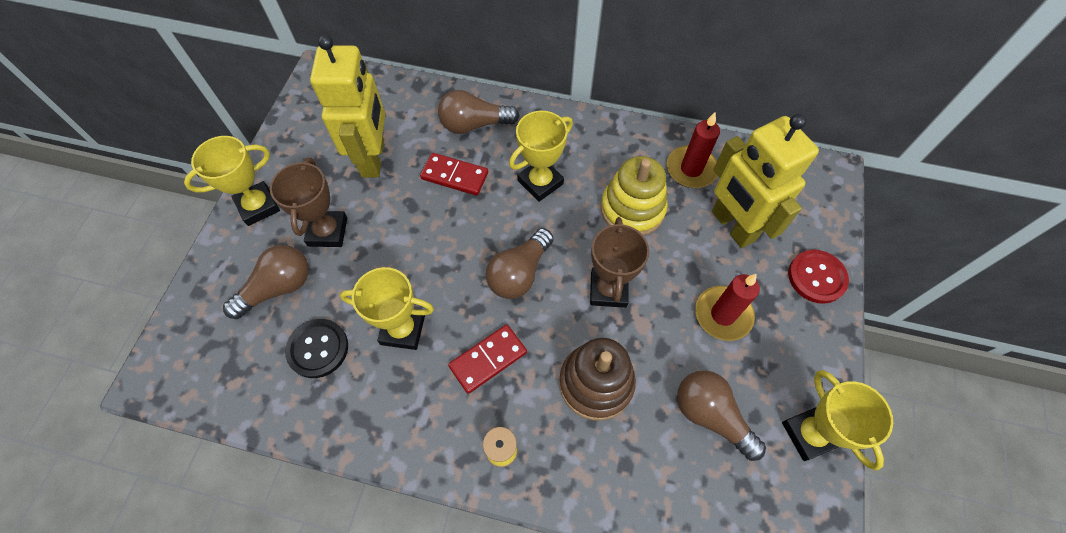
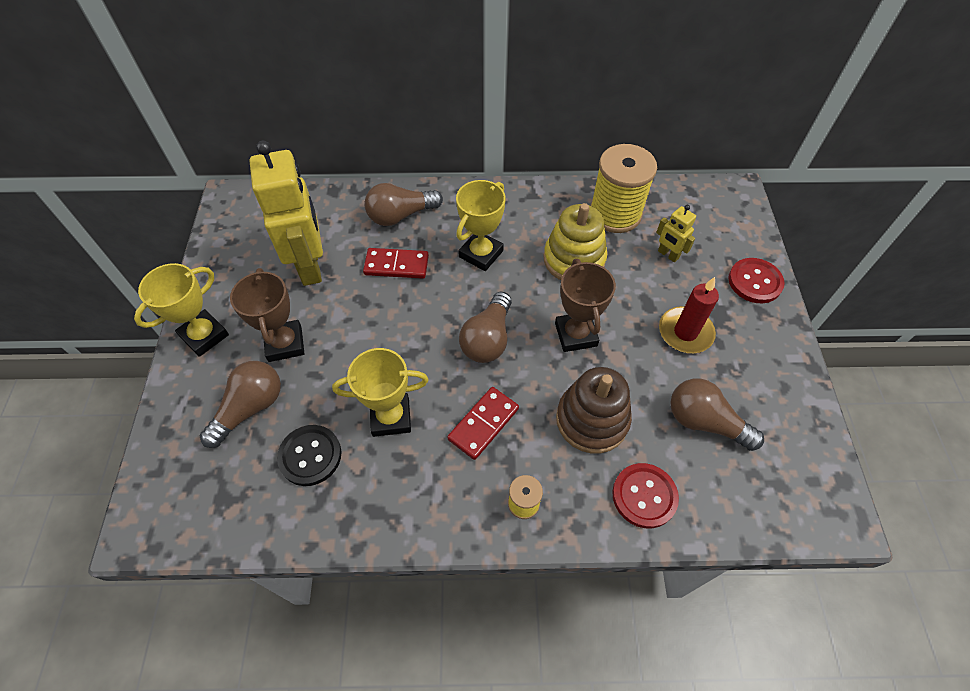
camera: 15 degrees left, 5 degrees down
(623, 476) = (644, 496): none -> red button
(691, 169) = (615, 214): red candle -> yellow spool
(732, 226) = (668, 255): yellow robot -> yellow robot, size x0.45
(809, 434) = (794, 416): yellow trophy -> none

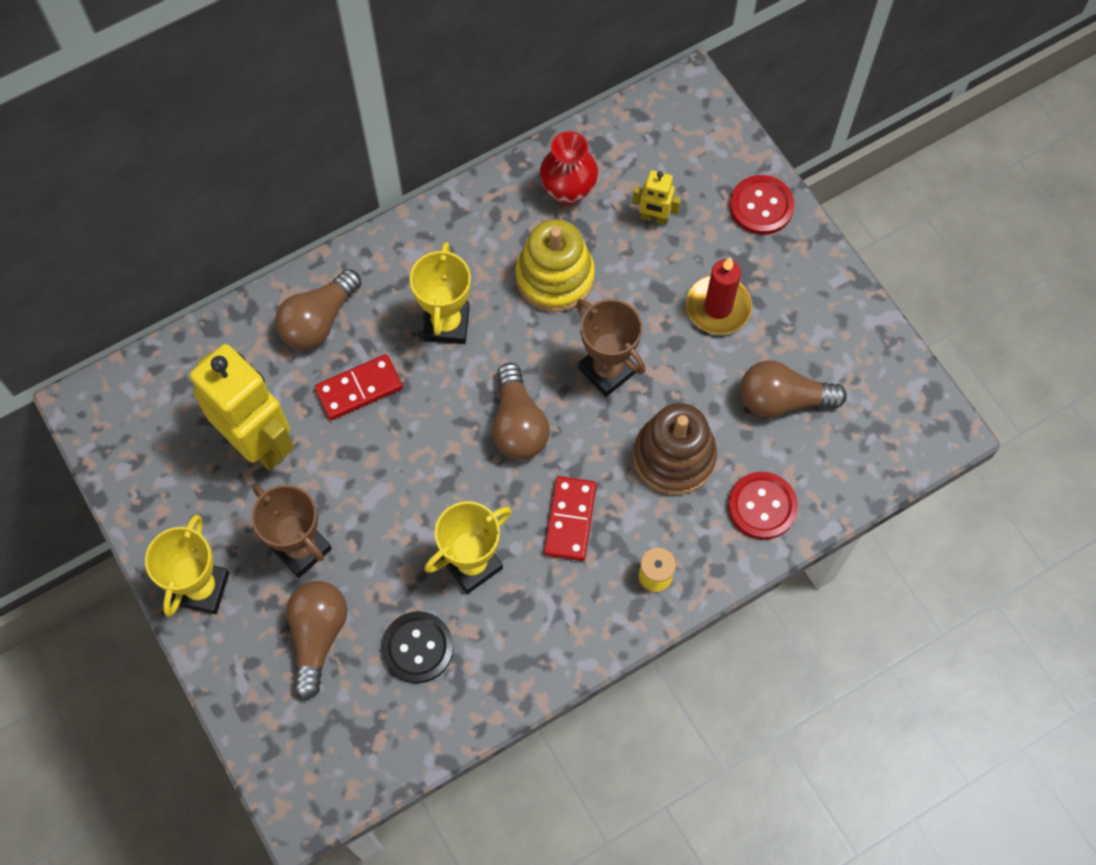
camera: 30 degrees left, 10 degrees up
(615, 214) = (568, 191): yellow spool -> red vase

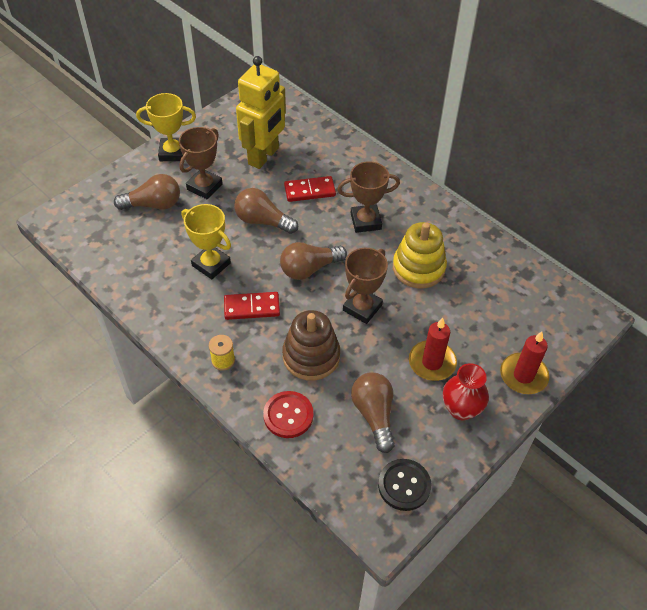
camera: 75 degrees right, 15 degrees down
(319, 321) = (347, 165): brown light bulb -> brown light bulb (263, 221)
(359, 388) = (309, 191): red domino -> red domino turned 60 degrees counterclockwise
(418, 648) = (153, 249): black button -> black button (404, 485)
(447, 324) = (365, 221): yellow trophy -> brown trophy
(568, 191) = (484, 263): red vase -> red vase (461, 409)
(654, 218) = (485, 313): yellow robot -> none
(761, 206) = (523, 375): red button -> red candle

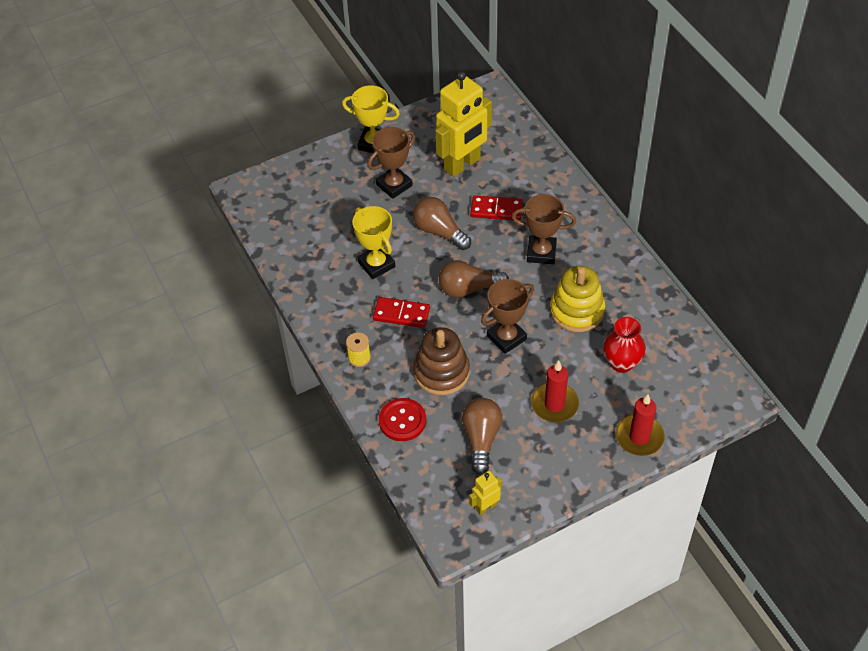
camera: 20 degrees right, 0 degrees up
(153, 204) = (339, 193): brown light bulb -> none
(404, 485) = (486, 507): black button -> yellow robot
(461, 409) = (565, 453): red vase -> red vase (621, 363)

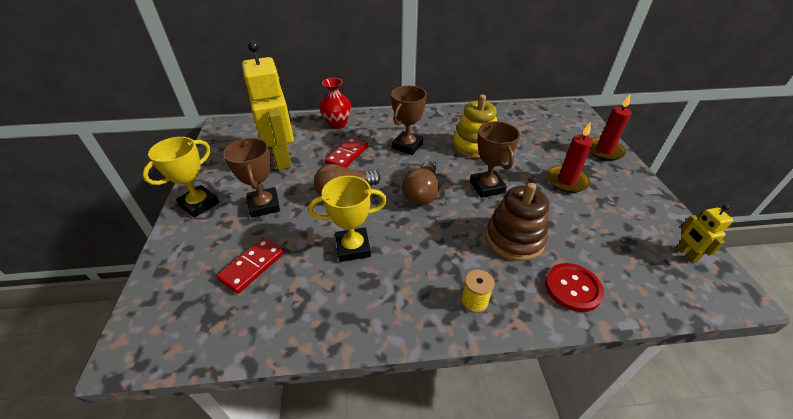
camera: 70 degrees left, 10 degrees down
(401, 314) = (429, 247): red domino -> red domino (252, 266)
(481, 439) = (601, 234): brown light bulb -> none
(621, 363) = (532, 140): red vase -> red vase (337, 124)

